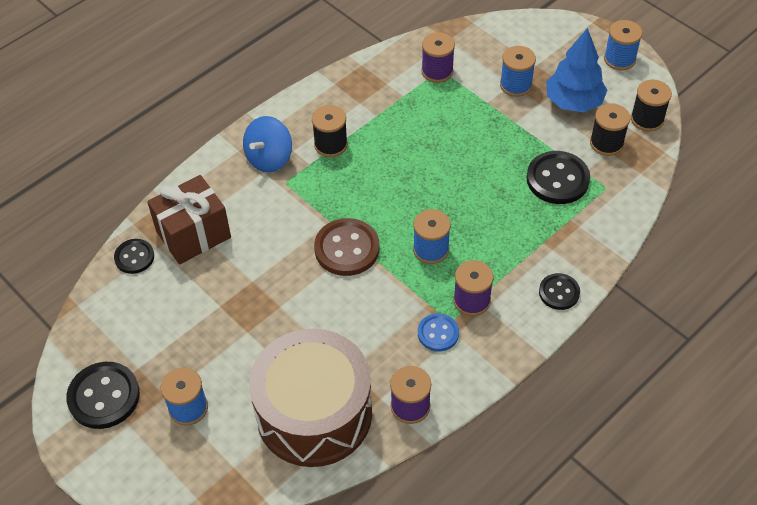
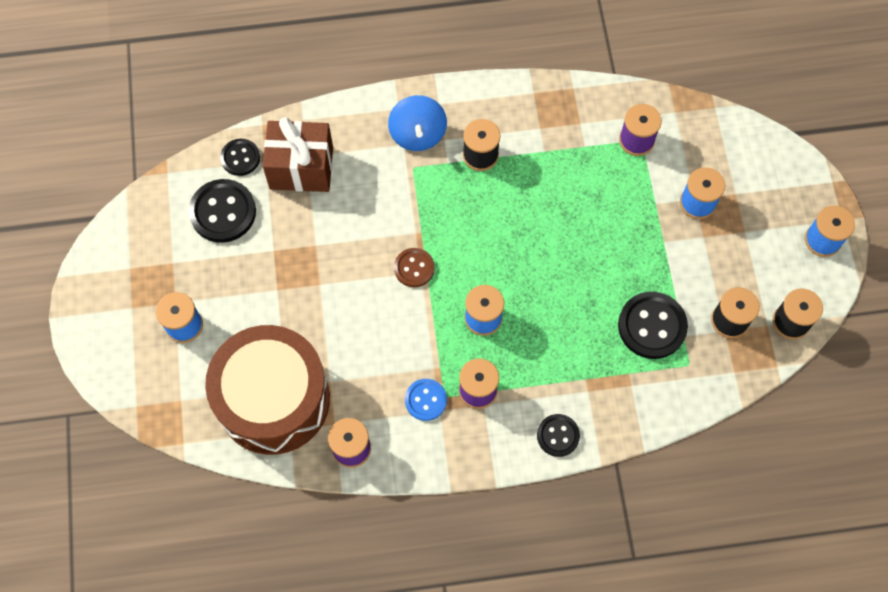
camera: 35 degrees right, 15 degrees up
(104, 396) = (130, 270): black button -> black button (223, 212)
(269, 158) = (418, 134): blue spinning top -> blue spinning top turned 75 degrees counterclockwise
(347, 249) = (414, 268): brown button -> brown button, size x0.60
(573, 102) = (736, 256): blue tree -> none

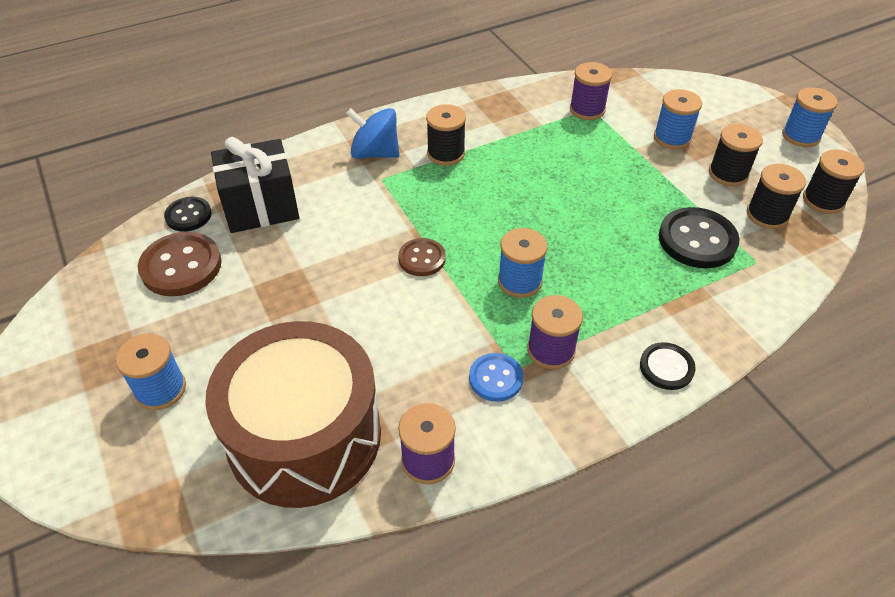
camera: 20 degrees left, 20 degrees down
(223, 212) = (181, 266): black button -> brown button
(301, 168) = (261, 207): brown gift -> black gift
(418, 134) = (375, 153): blue spinning top -> blue spinning top turned 135 degrees clockwise
(724, 263) = (728, 174): none -> black spool

